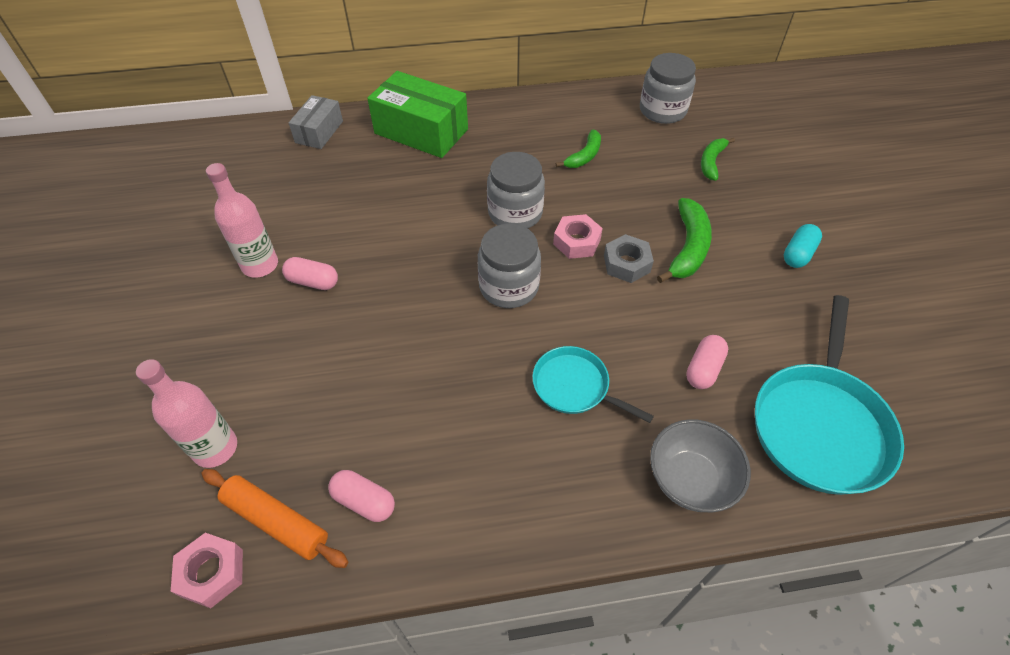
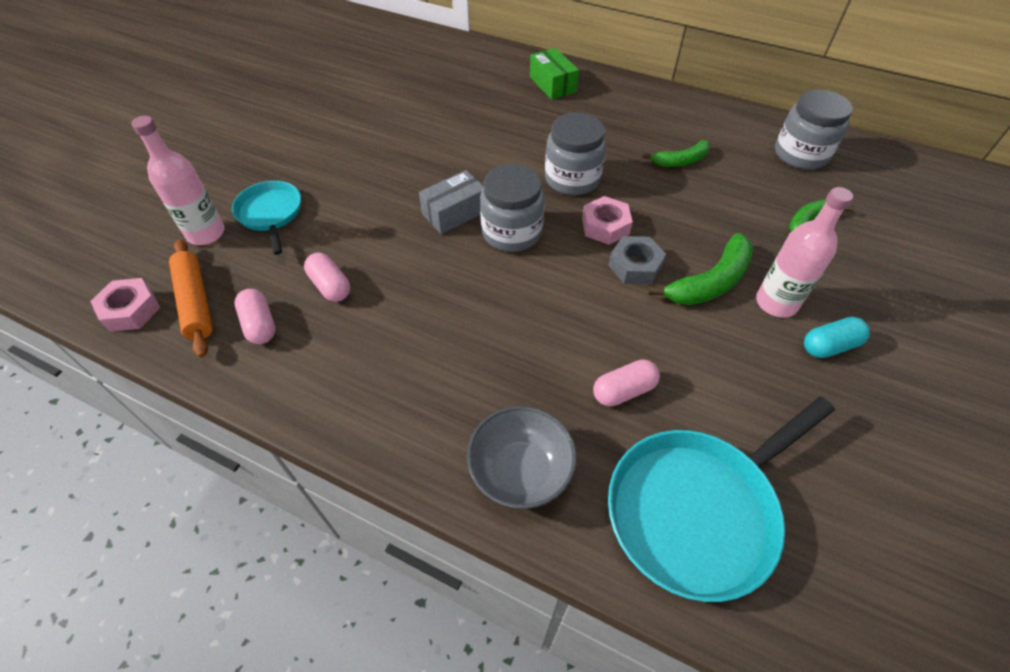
camera: 35 degrees right, 0 degrees up
(260, 265) = (345, 128): pink bottle -> pink bottle (776, 303)
(313, 282) = (369, 157): pink capsule -> pink capsule (330, 286)
(319, 132) = (472, 54): grey box -> grey box (454, 212)
(421, 131) = (552, 84): green box -> green box, size x0.58
(574, 386) = (492, 337): turquoise pan -> turquoise pan (271, 214)

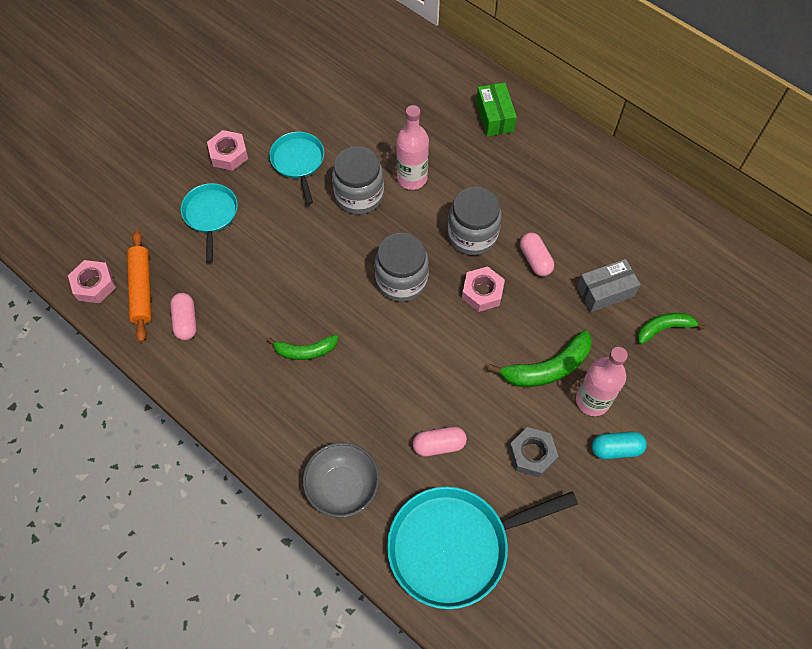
camera: 15 degrees right, 10 degrees up
(206, 233) = (157, 223): pink bottle -> pink bottle (412, 178)
(280, 157) = (229, 154): none -> pink nut
(330, 286) = (244, 298): pink capsule -> pink capsule (535, 260)
(361, 151) = (298, 162): none -> turquoise pan
(454, 212) = (360, 248): grey box -> grey box (605, 291)
(635, 266) = (491, 338): grey nut -> grey nut (532, 454)
(680, 161) = (578, 237): green banana -> green banana (305, 351)
(800, 154) = (693, 254): grey jar -> grey jar (359, 195)

